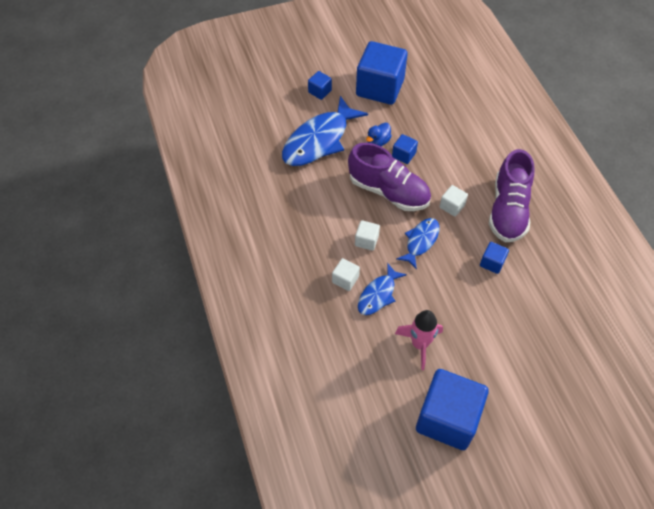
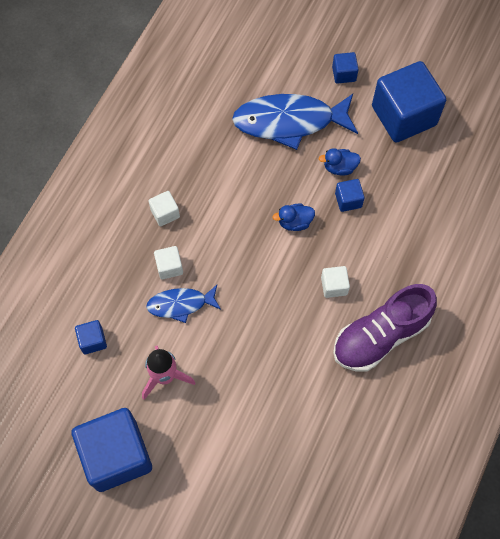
camera: 45 degrees right, 10 degrees up
(366, 241) = (224, 249): white cube -> white cube (165, 213)
(388, 191) = (294, 222): purple shoe -> blue duck
(420, 241) = (269, 292): blue fish -> none
(492, 263) = (307, 368): blue cube -> blue cube (93, 340)

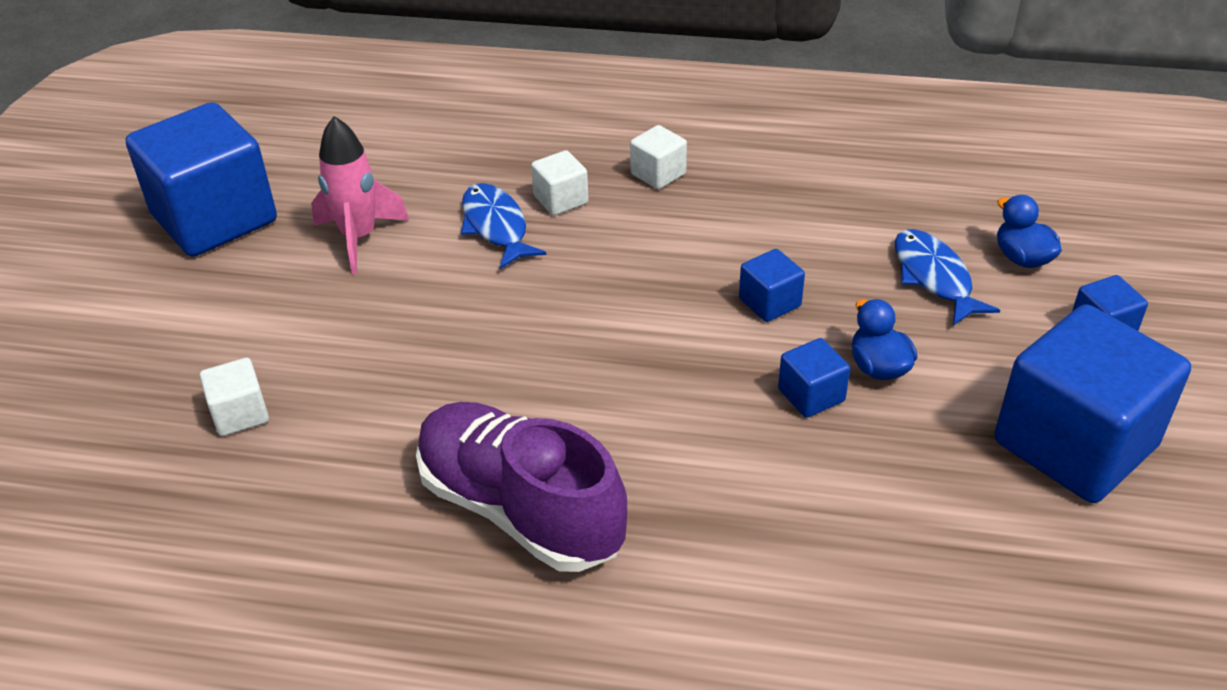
camera: 75 degrees right, 25 degrees down
(93, 340) = (403, 153): blue cube -> blue cube (769, 303)
(289, 122) = (934, 277): blue fish -> blue fish, size x0.55
(294, 222) = (720, 329): blue duck -> blue duck (1022, 258)
(334, 286) = (607, 413): white cube -> white cube (240, 414)

